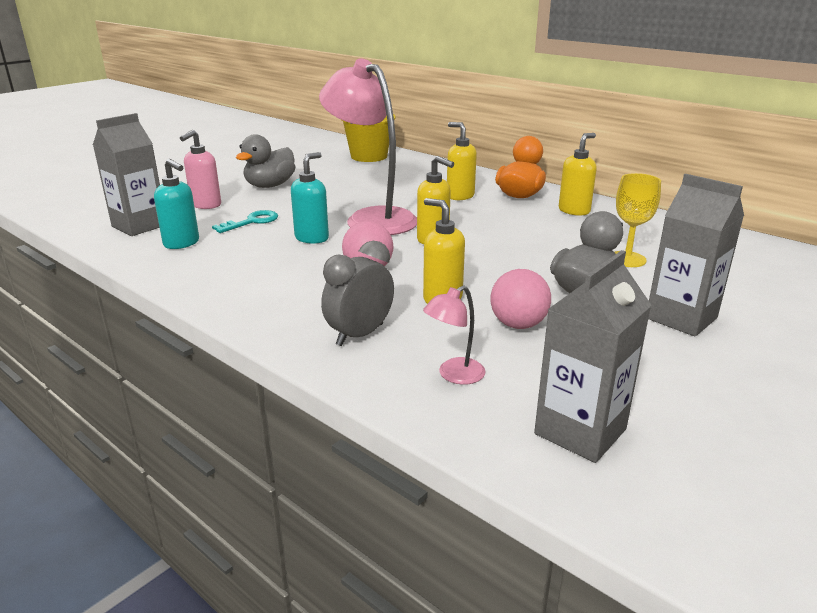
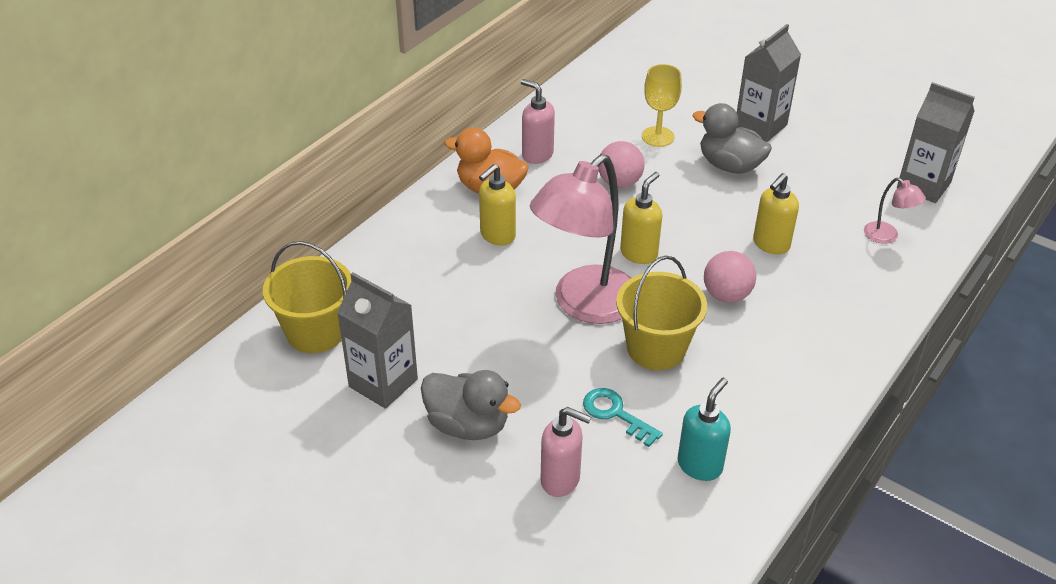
camera: 95 degrees left, 15 degrees up
(139, 226) = (652, 532): grey carton -> grey carton (383, 383)
(312, 238) = (656, 348): turquoise soap dispenser -> yellow bucket
(359, 335) = (851, 289): grey clock -> none
(518, 324) = (801, 204): pink ball -> pink ball (619, 183)
(574, 211) = (537, 154): yellow soap dispenser -> pink soap dispenser

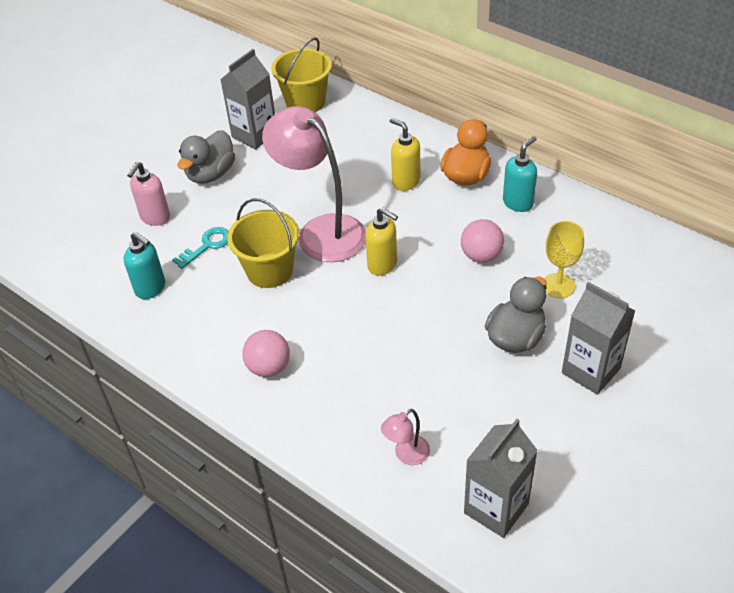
camera: 95 degrees right, 5 degrees up
(537, 154) = (518, 203): pink soap dispenser -> turquoise soap dispenser
(726, 295) = (327, 319): pink ball -> pink ball (269, 367)
(770, 244) = (394, 357): yellow soap dispenser -> none

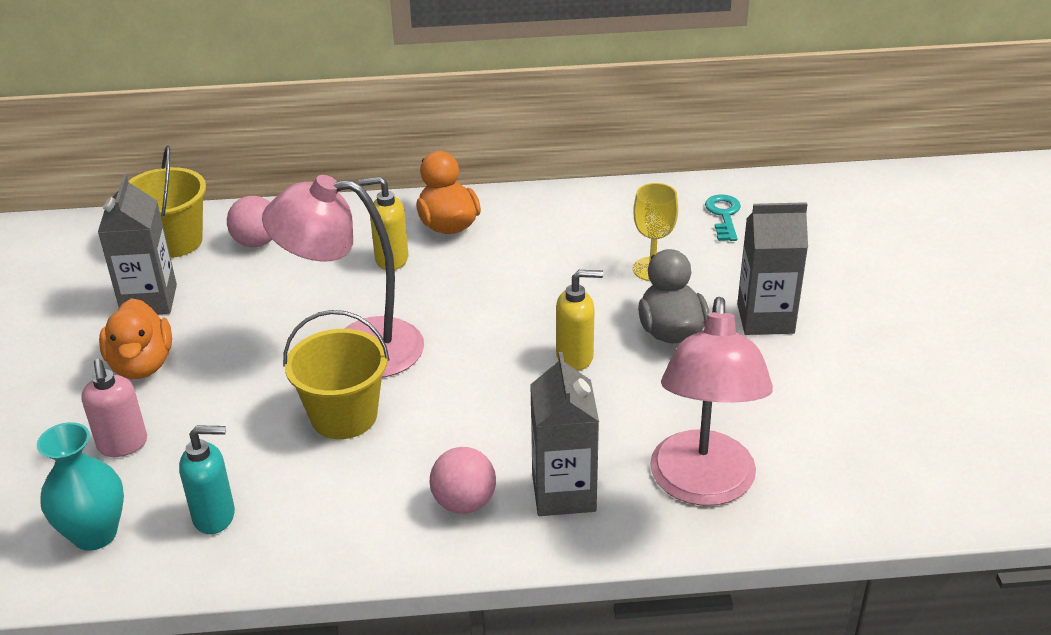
camera: 45 degrees left, 10 degrees down
(94, 261) = (95, 534): none -> turquoise vase
(207, 246) = (233, 435): turquoise key -> turquoise key (724, 215)
(211, 174) = (142, 365): grey duck -> orange duck
(382, 265) = (464, 343): yellow soap dispenser -> yellow soap dispenser (575, 357)
(406, 455) = (702, 486): pink lamp -> pink lamp, size x2.36
(481, 256) = (551, 283): pink ball -> pink ball (256, 242)
(496, 508) = (833, 473): grey carton -> grey carton (563, 493)
(518, 203) = (528, 222): turquoise soap dispenser -> none

